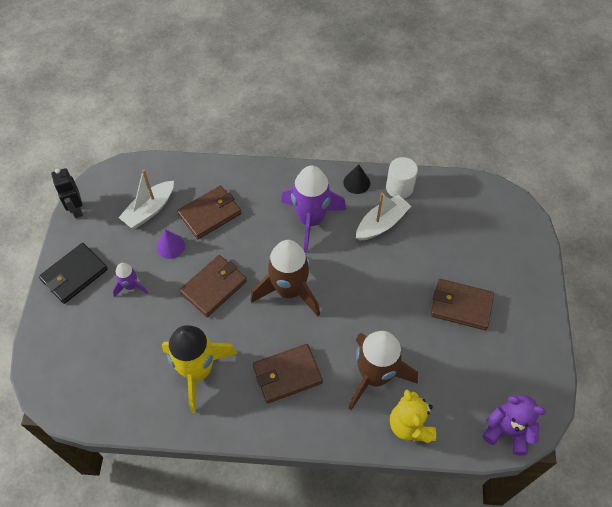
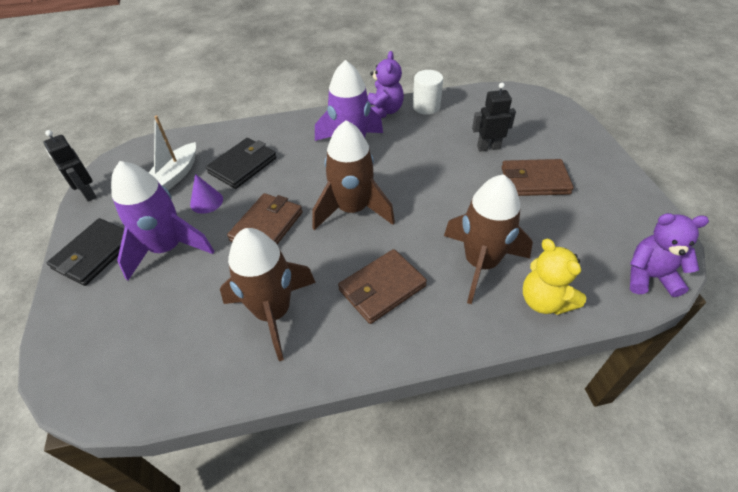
camera: 15 degrees left, 10 degrees down
(131, 286) = (167, 248): purple rocket -> purple rocket, size x2.06
(198, 371) = (273, 313): yellow rocket -> brown rocket
(210, 214) = (243, 165): brown wallet -> black wallet
(356, 182) = (384, 111): black cone -> purple teddy bear
(381, 223) = (422, 135): white boat -> none
(436, 255) = (488, 147): none -> black robot

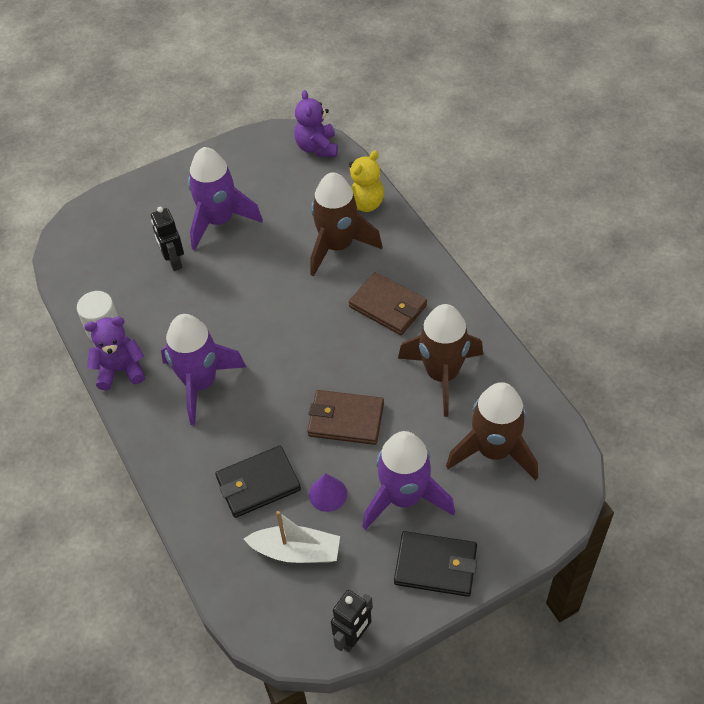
camera: 105 degrees left, 5 degrees up
(243, 165) = (258, 484): black wallet -> black wallet turned 45 degrees counterclockwise
(352, 209) = (300, 354): brown rocket -> brown rocket (494, 451)
(534, 180) = (219, 221): brown wallet -> purple rocket

